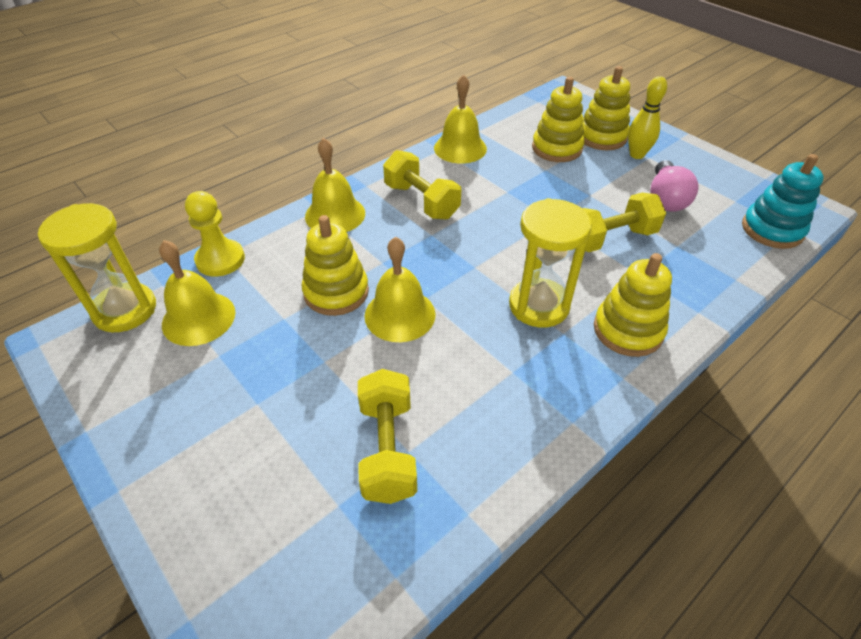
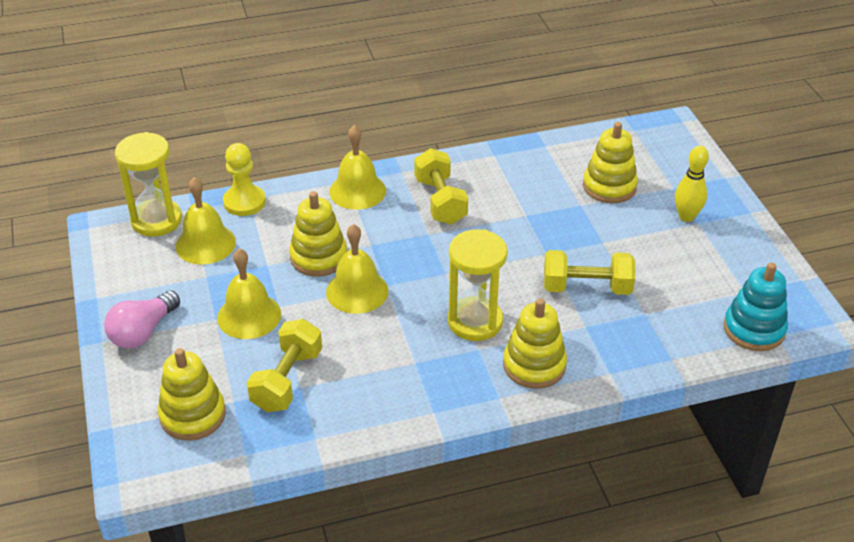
camera: 25 degrees right, 5 degrees down
(460, 148) = (513, 159): yellow bell -> yellow bell (249, 315)
(602, 137) = (666, 188): yellow stacking toy -> yellow stacking toy (193, 415)
(665, 198) = (675, 268): pink light bulb -> pink light bulb (143, 332)

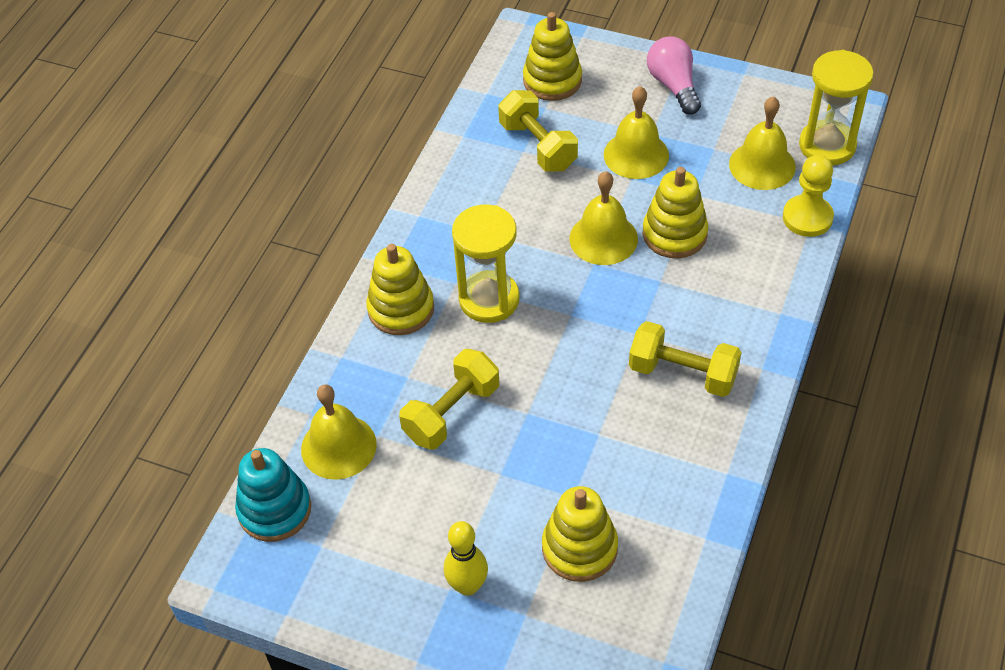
camera: 130 degrees right, 10 degrees up
(357, 191) = (756, 313): yellow bell -> yellow bell (338, 446)

